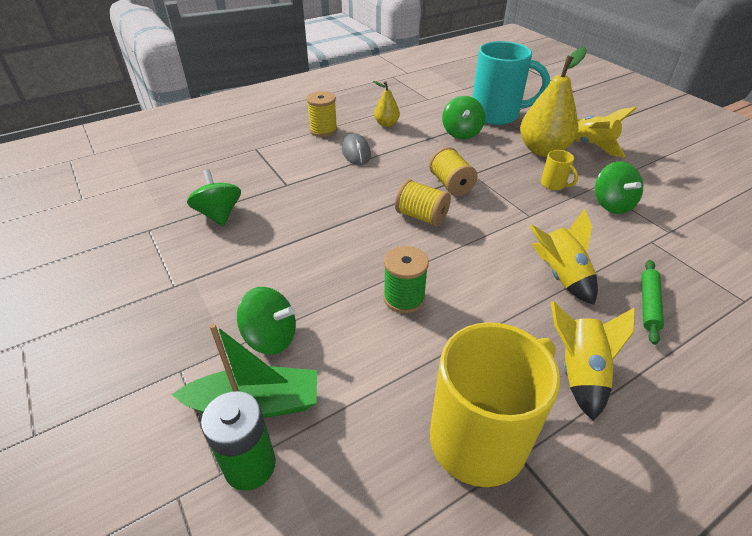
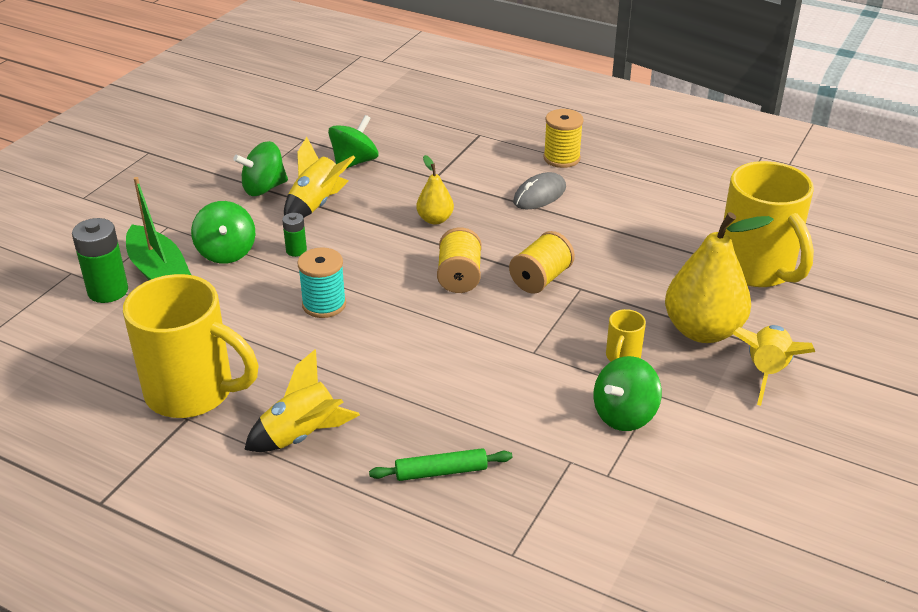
camera: 60 degrees right, 5 degrees down
(312, 289) = (296, 250): none -> green battery
(386, 124) = (626, 193): yellow pear -> yellow pear (435, 219)
(404, 298) = (324, 304): green spool -> turquoise spool
(461, 133) = (670, 254): green spinning top -> green spinning top (264, 188)
(497, 115) = (757, 269): turquoise mug -> yellow mug
(560, 275) = (439, 397): yellow rocket -> yellow rocket (317, 204)

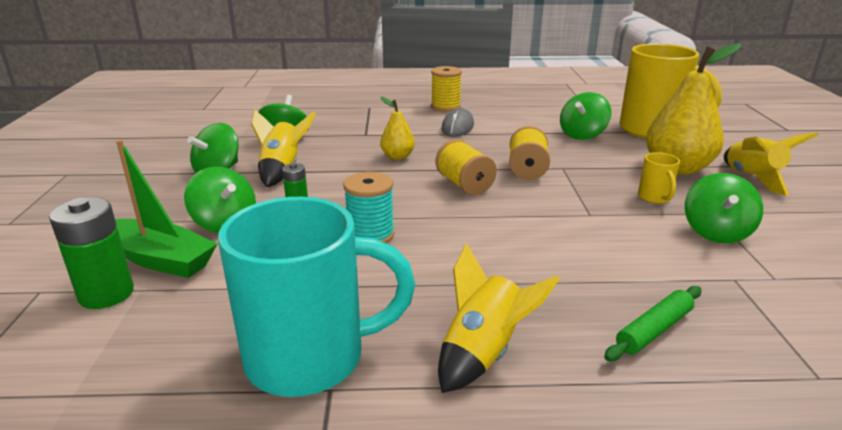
camera: 30 degrees left, 10 degrees down
(193, 392) = (310, 358): yellow mug -> turquoise mug
(662, 250) = (582, 135): none -> green spinning top

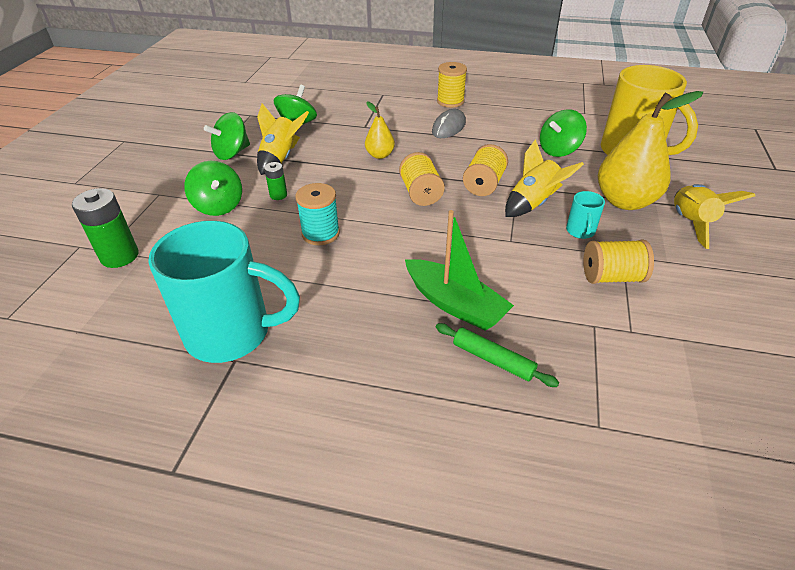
camera: 15 degrees right, 15 degrees up
(160, 259) = (163, 232): green boat -> green boat (455, 304)
(483, 353) = (352, 353): yellow rocket -> yellow rocket (533, 203)
(654, 330) = (493, 359): green rolling pin -> green rolling pin turned 60 degrees clockwise
(655, 198) = (580, 231): yellow mug -> turquoise mug
(716, 232) = (611, 277): green spinning top -> yellow spool

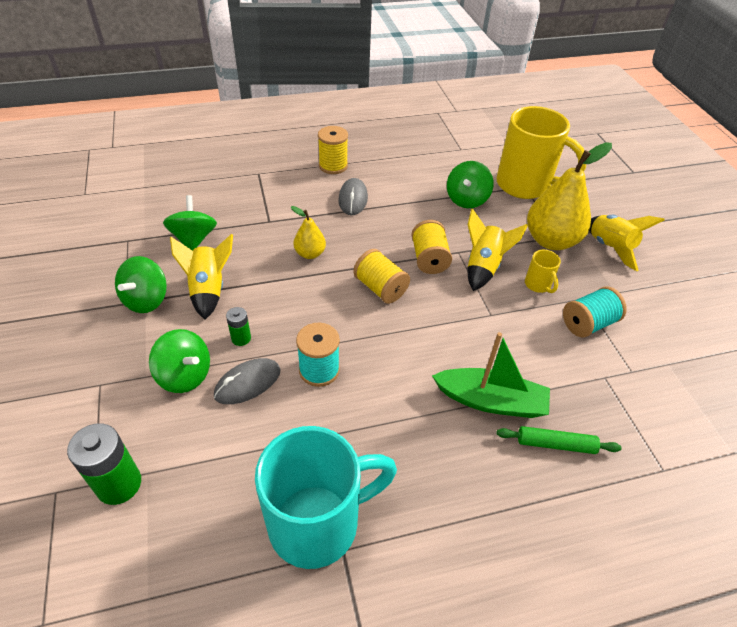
camera: 30 degrees left, 5 degrees up
(258, 225) = (247, 383): none -> grey mouse
(580, 231) = (538, 285): turquoise mug -> yellow mug
(611, 277) = (588, 323): yellow spool -> turquoise spool

